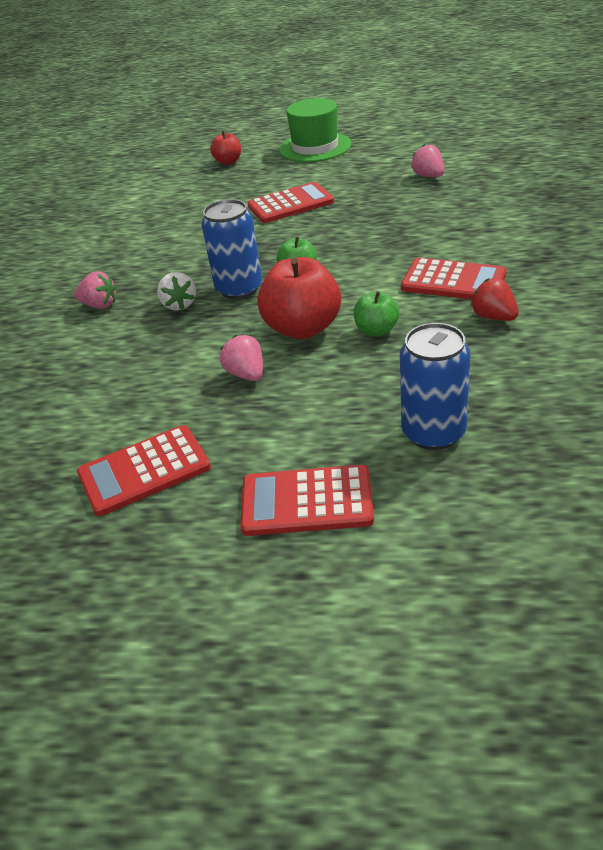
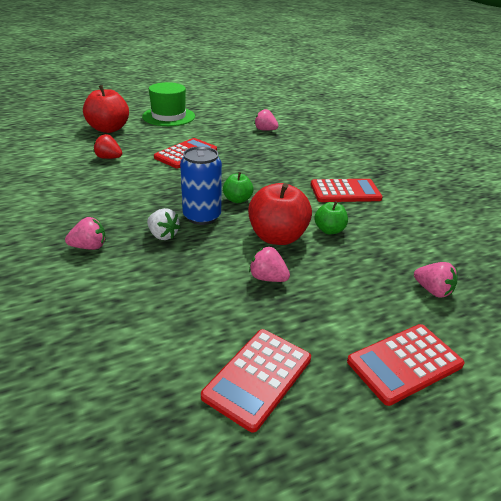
camera: 35 degrees left, 5 degrees down
(228, 162) = (108, 129): red apple -> red apple, size x1.83
(433, 432) = (432, 290): blue can -> pink strawberry
(493, 317) = (391, 210): red strawberry -> red strawberry (109, 158)

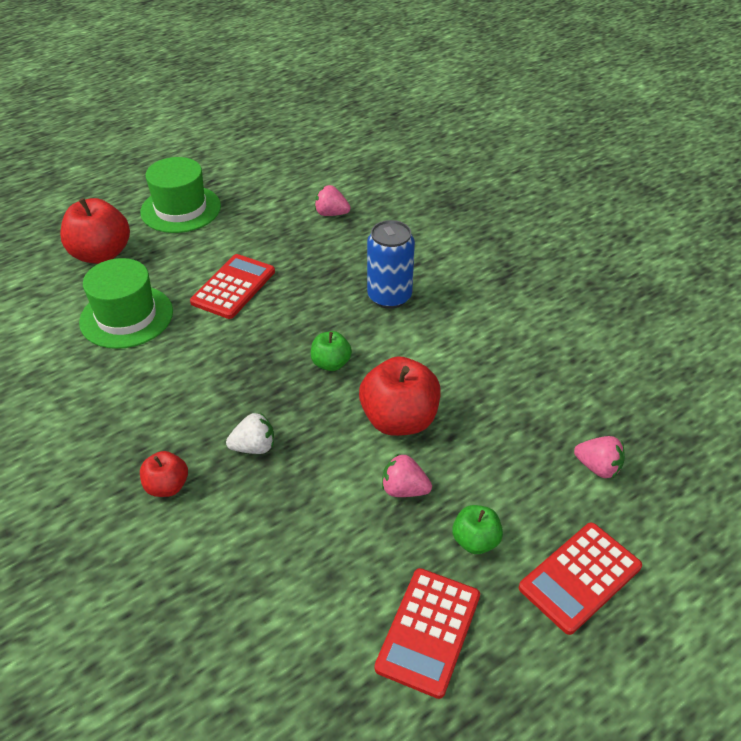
camera: 10 degrees left, 10 degrees up
(89, 247) = (167, 486): pink strawberry -> red apple
(109, 158) = (126, 316): red strawberry -> green hat
(163, 235) = (254, 447): white strawberry -> white strawberry turned 45 degrees counterclockwise
(202, 216) = (293, 404): blue can -> blue can (389, 296)
(329, 230) = (461, 394): green apple -> green apple (475, 541)
(345, 192) = (467, 320): red calculator -> none

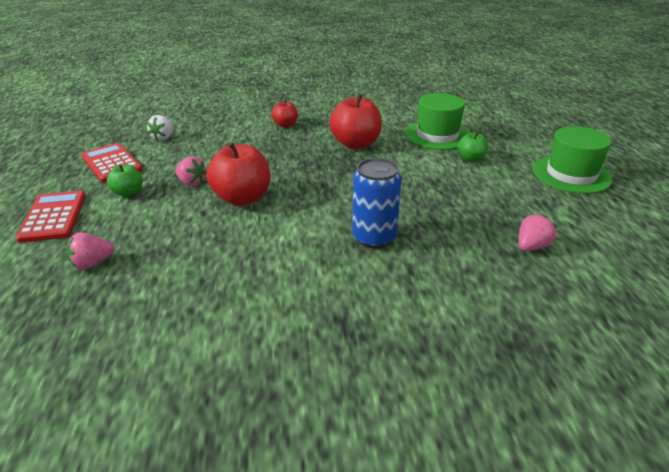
camera: 120 degrees right, 10 degrees down
(101, 254) = (517, 137): red apple -> red apple (355, 144)
(233, 287) = (443, 174): red calculator -> none
(254, 447) = (282, 149): white strawberry -> white strawberry (163, 138)
(331, 363) = (322, 189): green apple -> green apple (471, 159)
(404, 489) = (192, 183): pink strawberry -> pink strawberry turned 75 degrees clockwise

